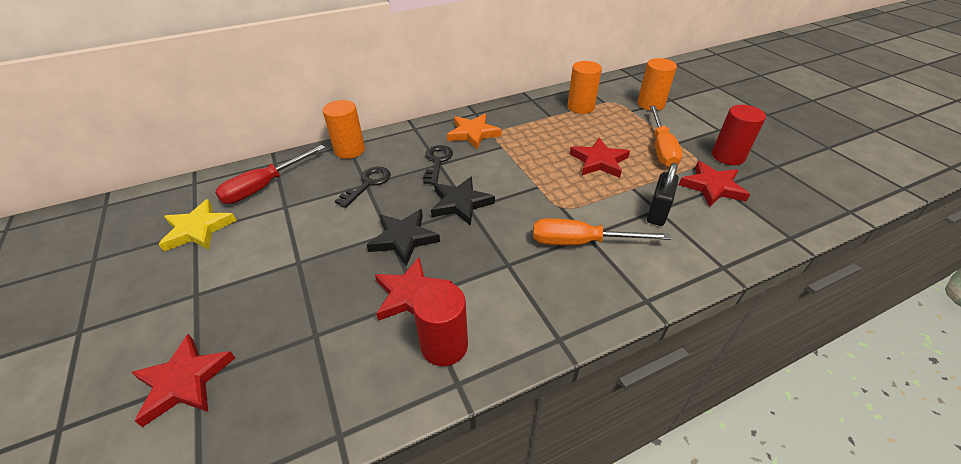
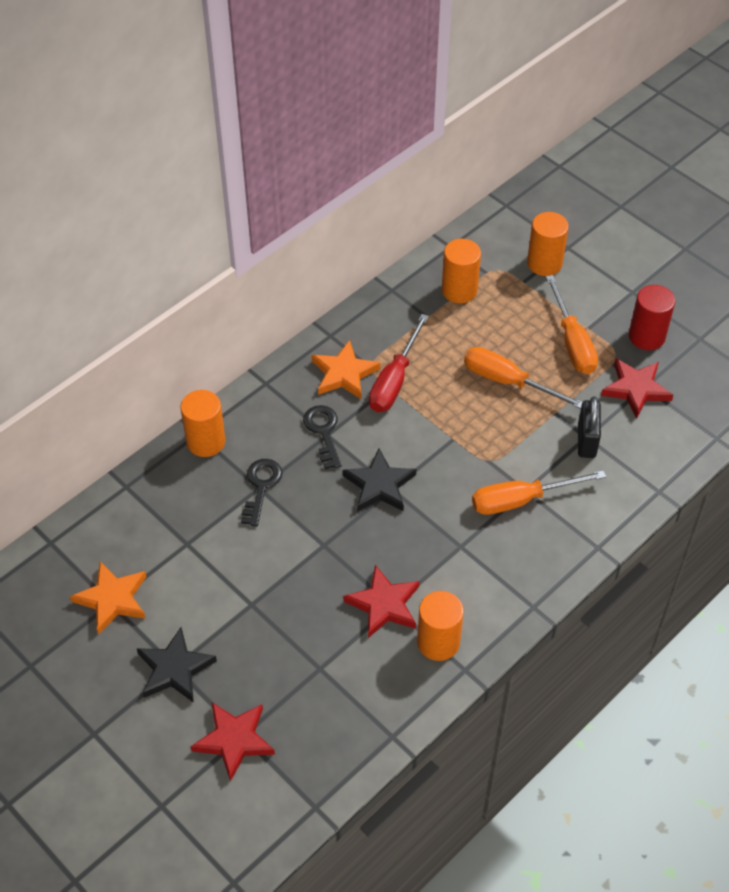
camera: 20 degrees left, 10 degrees up
(198, 229) = (112, 599): yellow star -> orange star
(264, 186) = (141, 523): red screwdriver -> red screwdriver (394, 380)
(403, 238) = (342, 546): black star -> black star (175, 669)
(444, 345) = (438, 642): red cylinder -> orange cylinder
(599, 161) = (508, 382): red star -> orange screwdriver

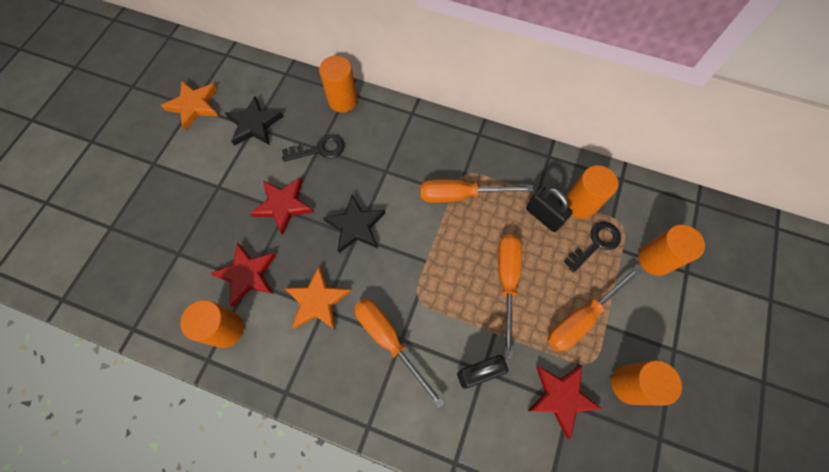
camera: 65 degrees right, 15 degrees up
(175, 669) = (151, 164): black star -> black star (254, 125)
(234, 740) = (104, 224): red star -> red star (283, 205)
(323, 432) = (386, 168): black key -> black key (595, 244)
(344, 374) = (448, 158): orange star -> orange star (317, 301)
(394, 380) = (460, 195): red screwdriver -> orange screwdriver
(456, 324) = (543, 216): none -> black padlock
(646, 336) = (629, 384): red cylinder -> orange cylinder

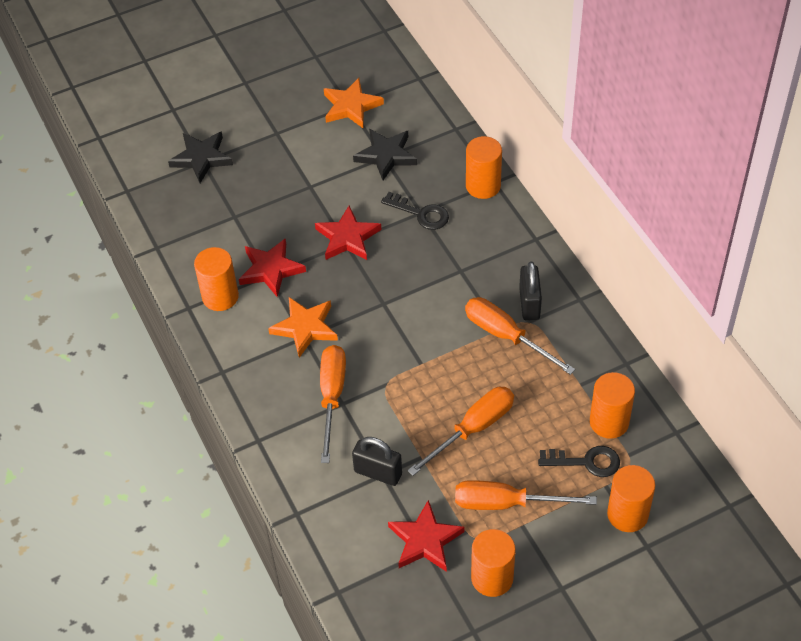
camera: 45 degrees right, 15 degrees down
(355, 226) = (390, 295): black star -> black star (201, 158)
(543, 216) = (563, 406): black padlock -> black padlock (529, 304)

